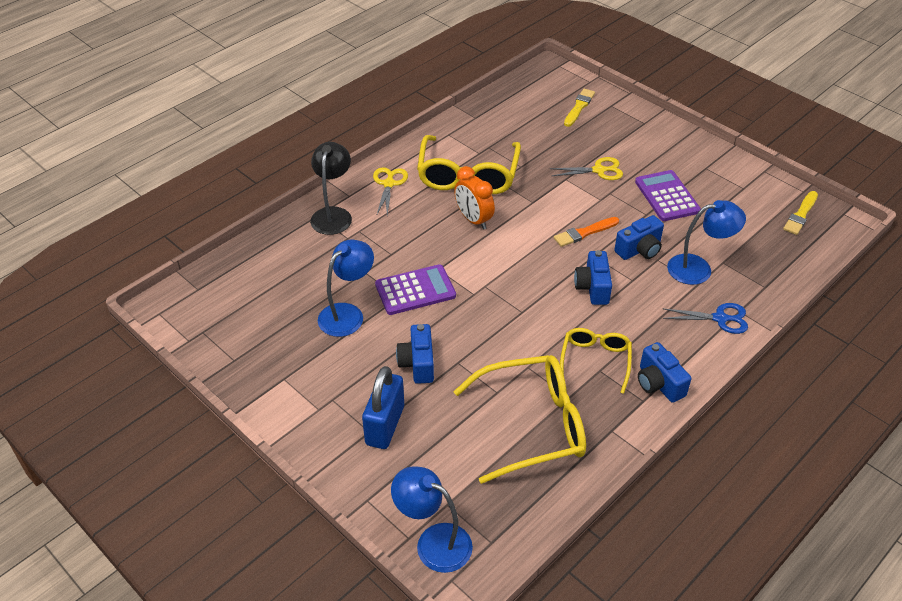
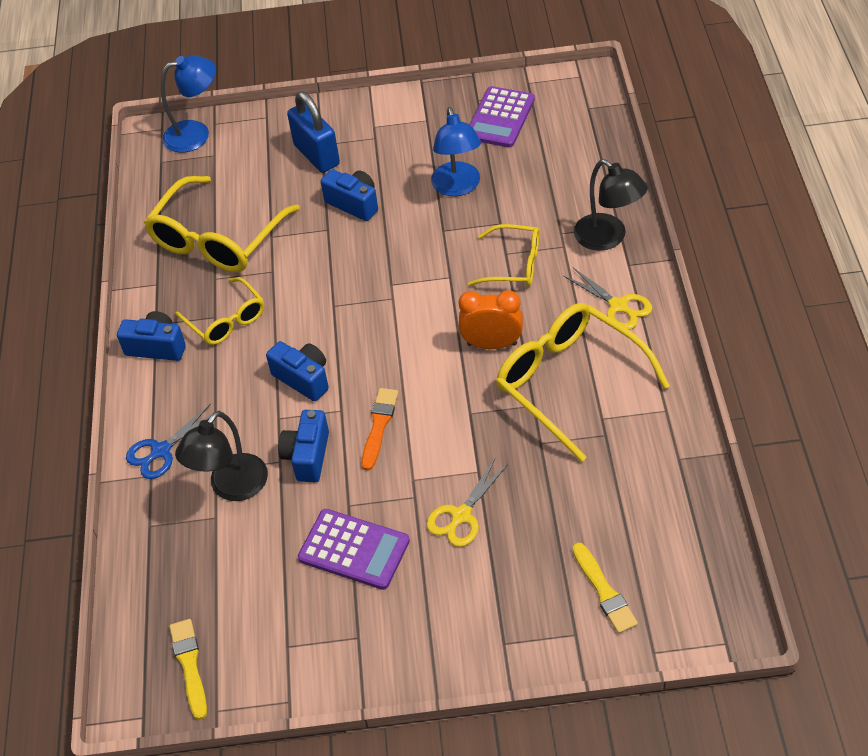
camera: 135 degrees right, 5 degrees up
(397, 244) = (514, 264): none -> yellow glasses
(415, 290) = (439, 245): purple calculator -> purple calculator (500, 118)
(698, 268) = (231, 487): blue lamp -> black lamp

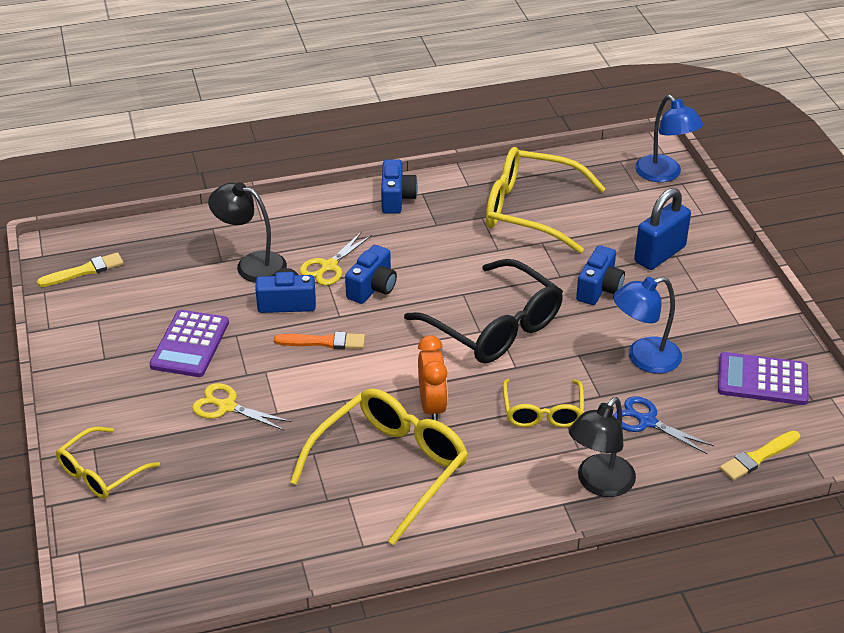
camera: 75 degrees right, 10 degrees down
(161, 451) = (286, 220): blue scissors -> blue scissors (647, 421)
(226, 320) = (433, 232): yellow glasses -> yellow glasses (101, 473)
(389, 286) = (494, 327): none -> black glasses
(604, 591) = (145, 511): yellow brush -> yellow brush (758, 457)
(618, 306) = (500, 499): yellow scissors -> yellow scissors (329, 266)

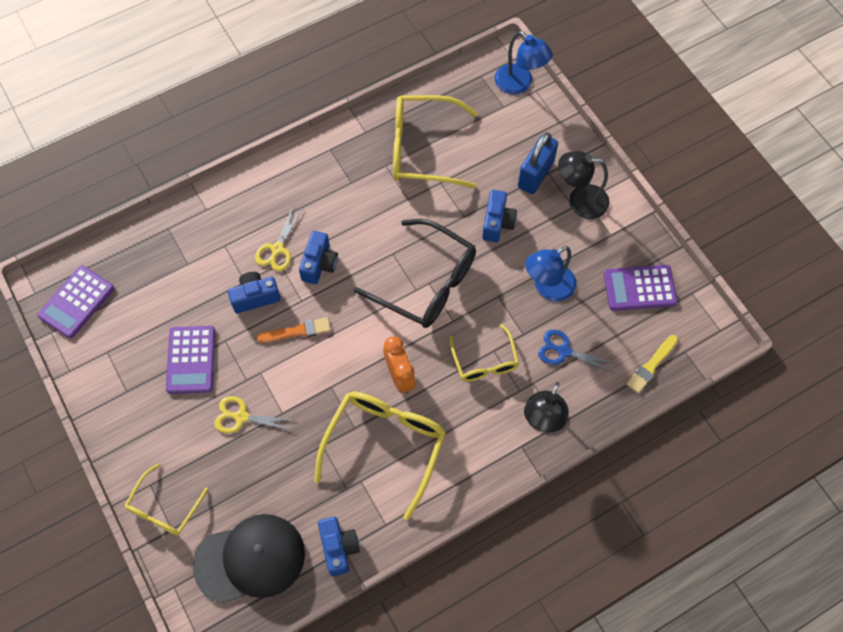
camera: 15 degrees left, 25 degrees up
(84, 271) = (76, 302): yellow brush -> purple calculator
(182, 544) = (250, 559): none -> black cap
(251, 265) = (214, 262): black lamp -> black lamp (579, 201)
(396, 198) = (311, 160): blue camera -> blue camera (339, 548)

